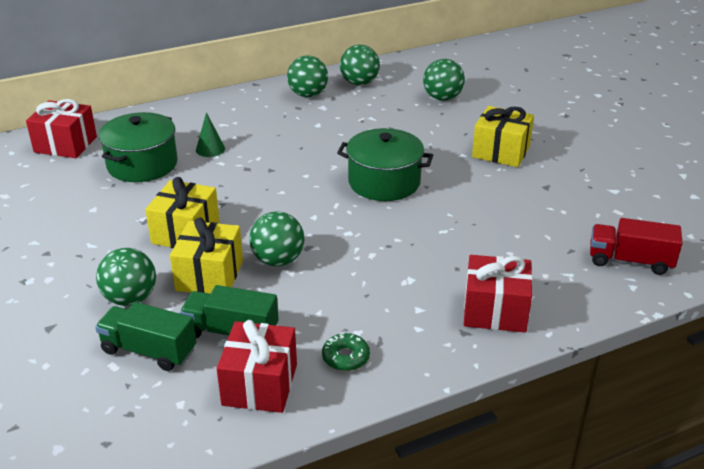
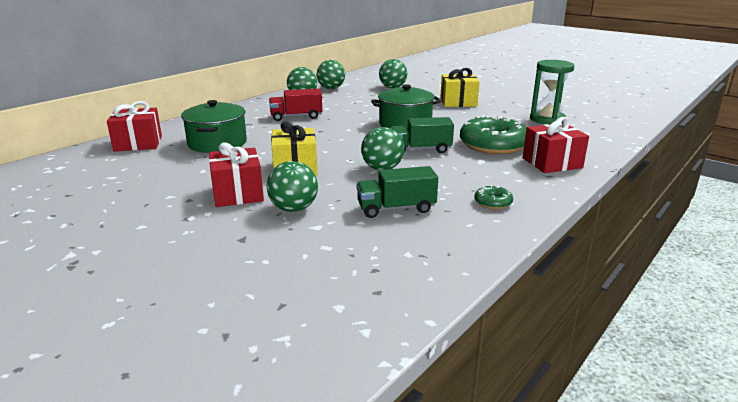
camera: 25 degrees left, 10 degrees down
(149, 351) = (345, 232): green truck -> green truck (420, 149)
(209, 275) = (342, 185): yellow gift -> none
(210, 149) = (262, 128): green cone -> none
(260, 384) = (453, 229): red gift -> red gift (238, 193)
(455, 254) = (493, 145): none -> green donut
(589, 220) = (547, 119): none -> green hourglass
(630, 261) = (592, 130): red truck -> red truck (296, 117)

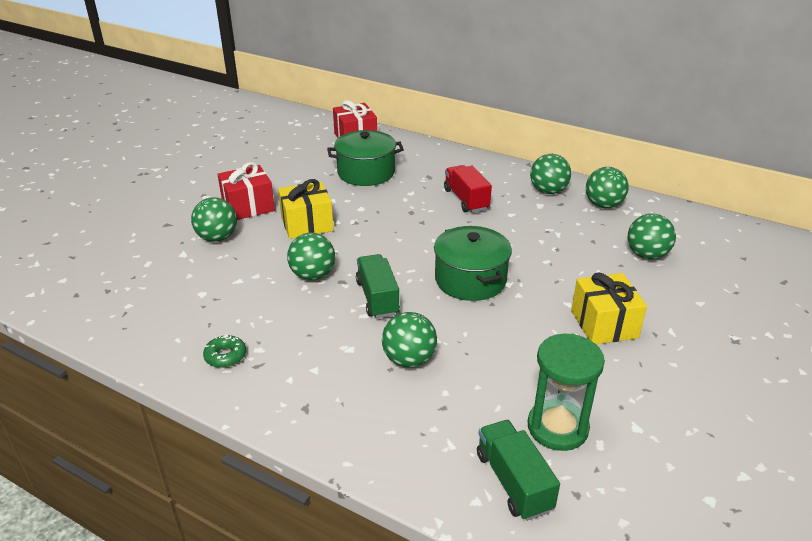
camera: 80 degrees right, 10 degrees up
(396, 208) = (214, 292): green truck -> green truck (513, 481)
(493, 145) = (409, 360): green donut -> green ball
(552, 163) = (350, 415): red gift -> none

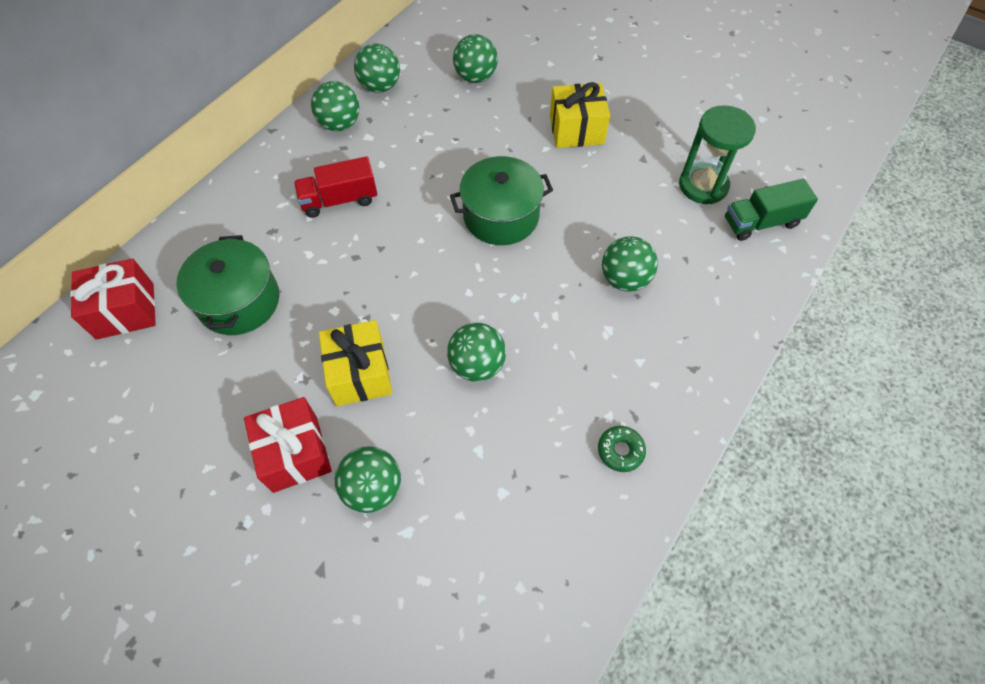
camera: 85 degrees left, 25 degrees up
(377, 298) = (525, 301): green truck -> none

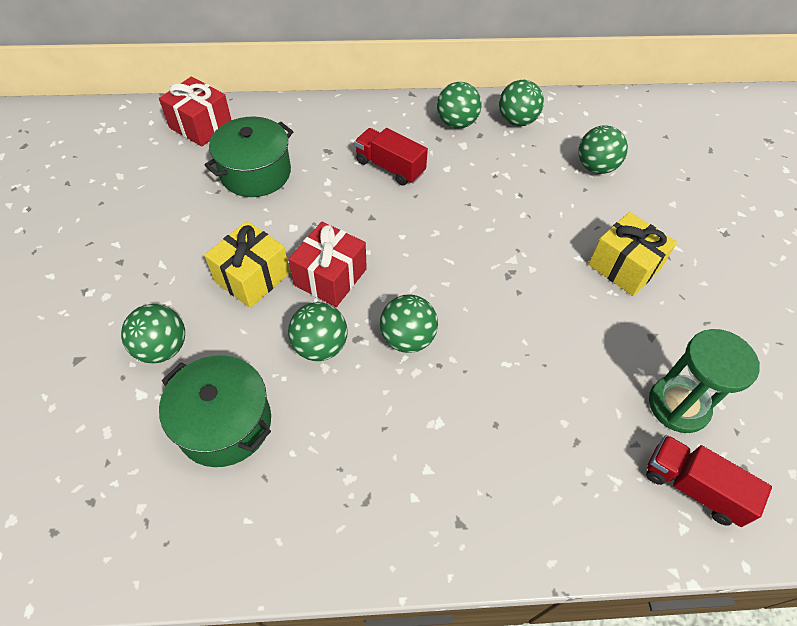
camera: 50 degrees right, 5 degrees down
(295, 453) = (159, 283): red gift -> red gift (330, 277)
(501, 216) = (477, 271): green pot -> green pot (224, 423)
(620, 451) = (322, 510): green donut -> none
(624, 279) = (503, 403): green ball -> green ball (407, 338)
(761, 222) = (693, 487): green truck -> red truck

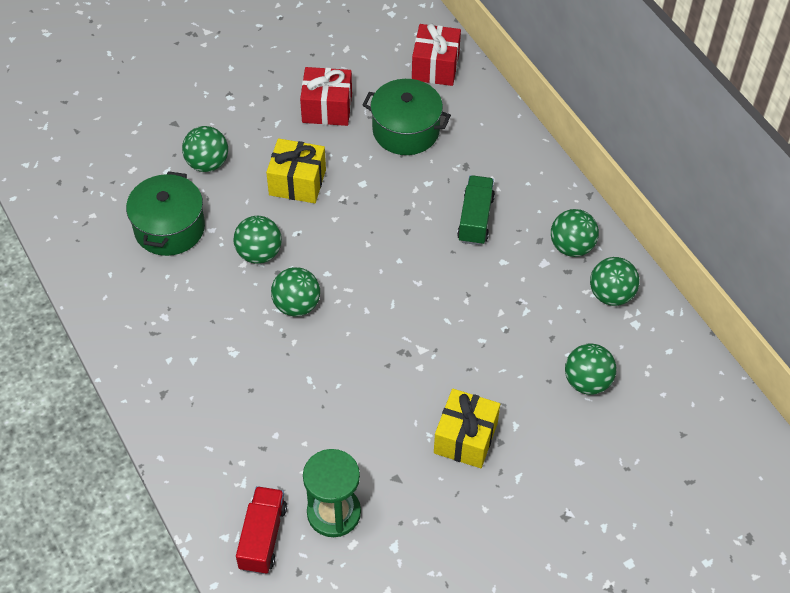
camera: 65 degrees right, 0 degrees up
(330, 277) = (326, 231): red gift -> red gift (327, 108)
(390, 167) = (475, 219): red truck -> green truck

